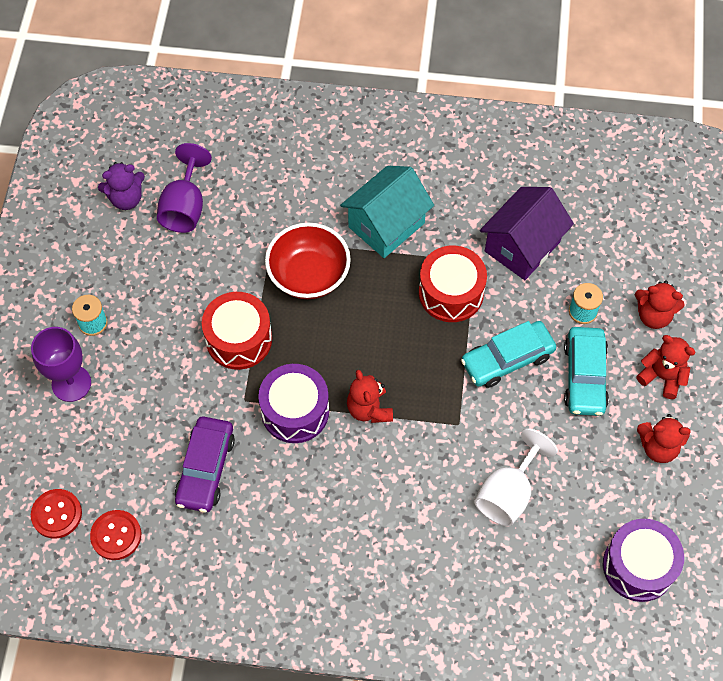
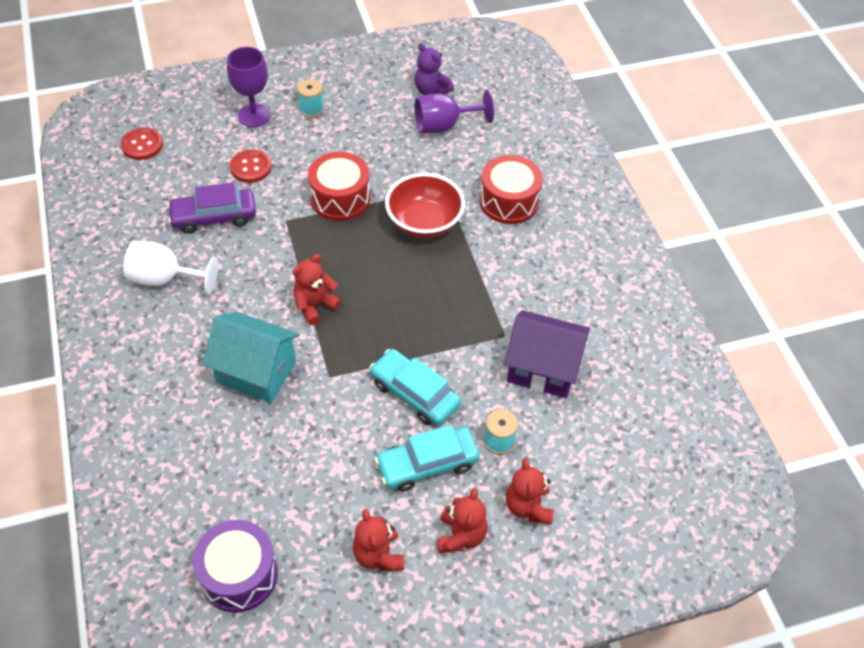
camera: 65 degrees right, 10 degrees down
(116, 535) = (136, 184): red button -> red button (251, 167)
(295, 411) = (290, 256): purple drum -> none
(386, 225) = (505, 259): turquoise house -> turquoise house (256, 372)
(451, 293) = (461, 328): red drum -> red drum (509, 201)
(508, 493) = (275, 437): white goblet -> white goblet (165, 279)

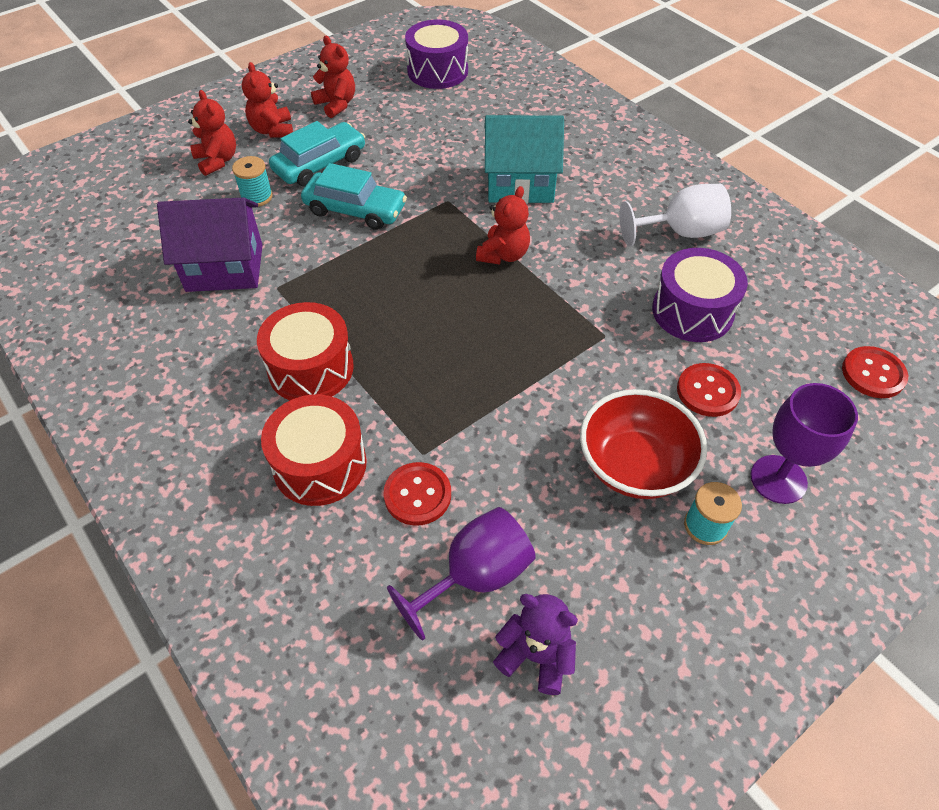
camera: 160 degrees right, 0 degrees up
(214, 217) = (692, 311): purple car -> purple drum
(340, 198) = (558, 387): red drum -> red drum (311, 368)
(424, 223) = (428, 390): red bowl -> red bowl (634, 465)
(457, 169) = (417, 495): none -> red button

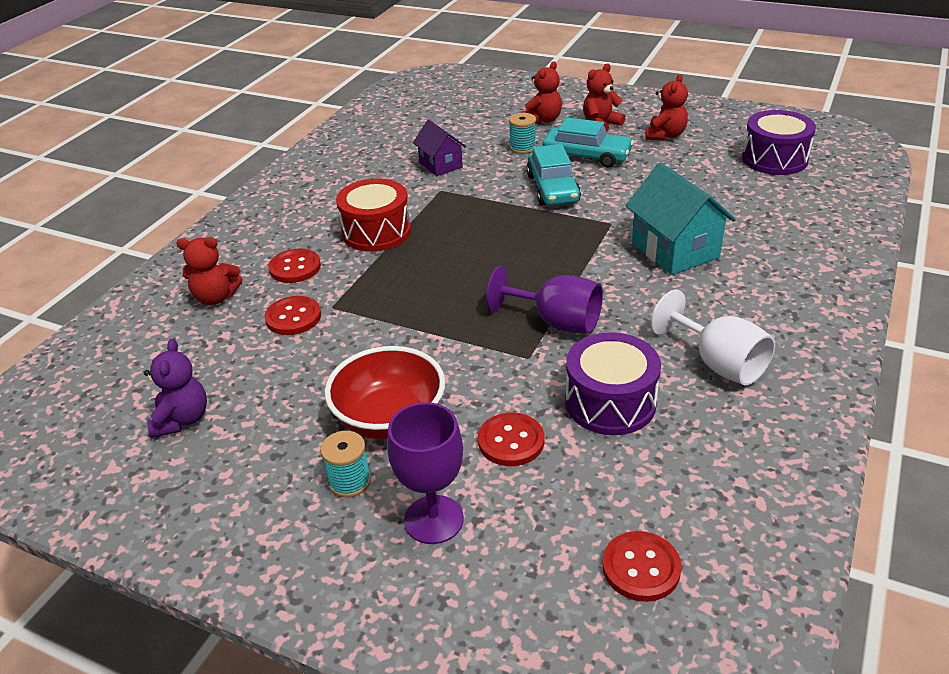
camera: 65 degrees right, 15 degrees down
(224, 268) = (440, 165): purple house -> purple house, size x0.61
(320, 464) = (295, 268): red drum -> red button
(475, 576) = (237, 368): purple goblet -> purple goblet (556, 322)
(503, 254) = (575, 271): red teddy bear -> red teddy bear (216, 297)

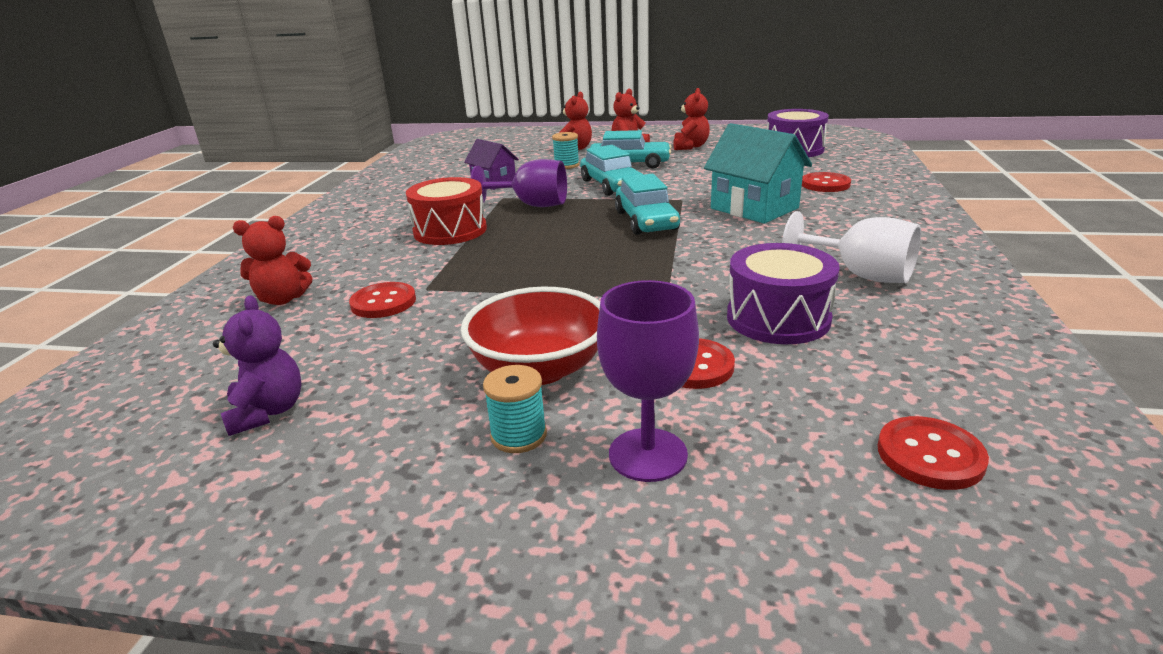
camera: 15 degrees left, 10 degrees down
(295, 268) = (370, 265): red button -> red button (825, 184)
(556, 322) = (677, 268): purple goblet -> purple goblet (532, 205)
(560, 250) = (646, 221): none -> turquoise car

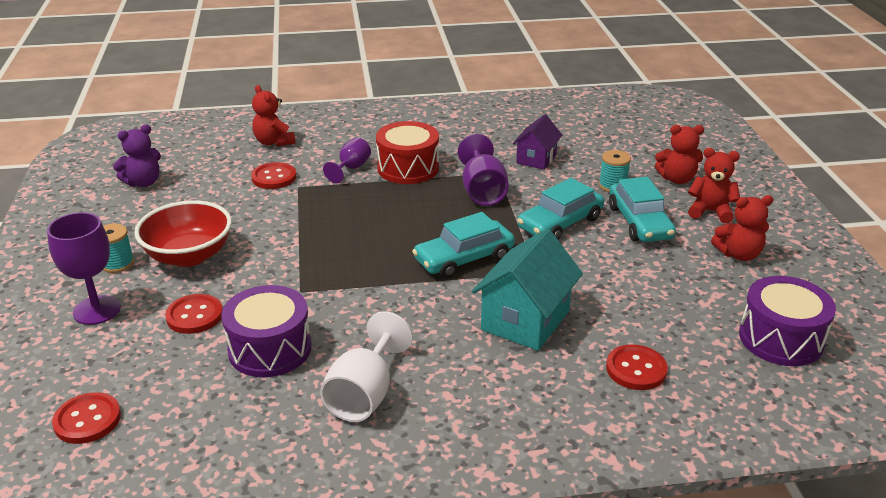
camera: 70 degrees right, 5 degrees up
(416, 257) = (351, 168): none -> purple goblet

